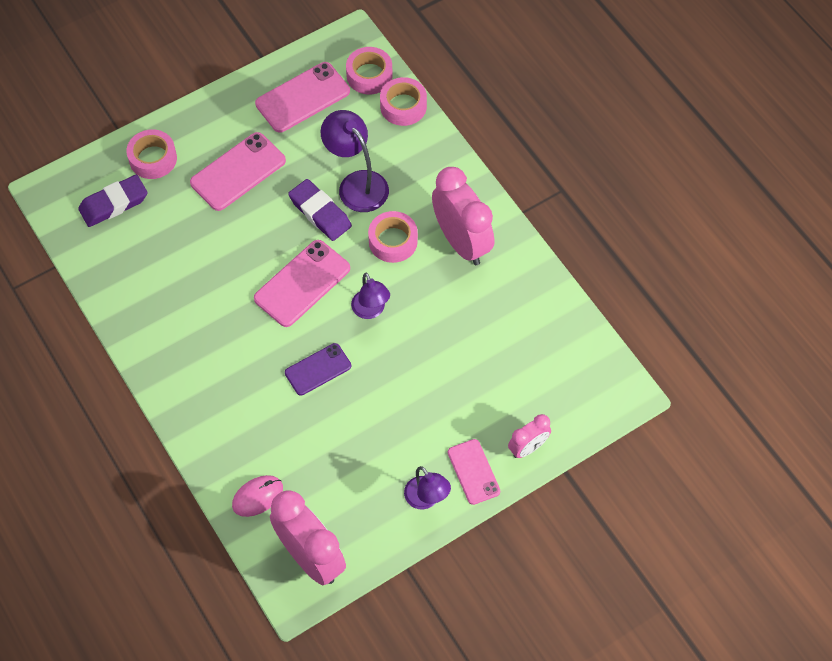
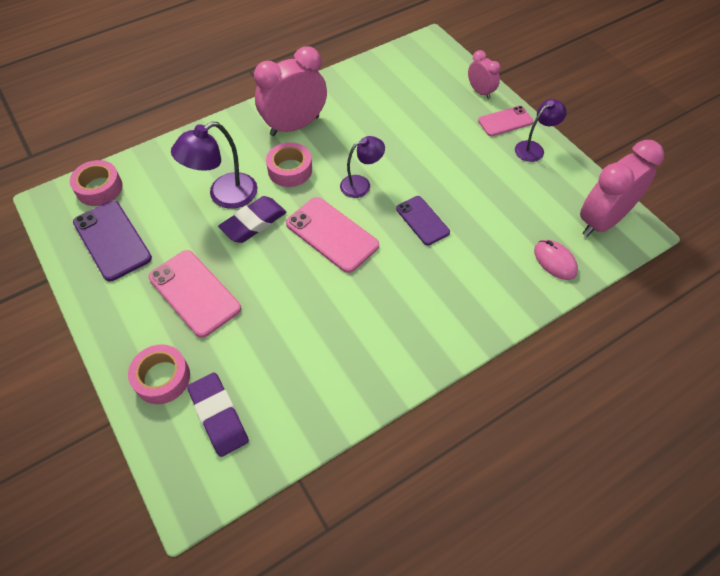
camera: 90 degrees left, 5 degrees down
(302, 97) = (112, 240): pink phone -> purple phone
(403, 106) = (142, 163): pink tape -> none

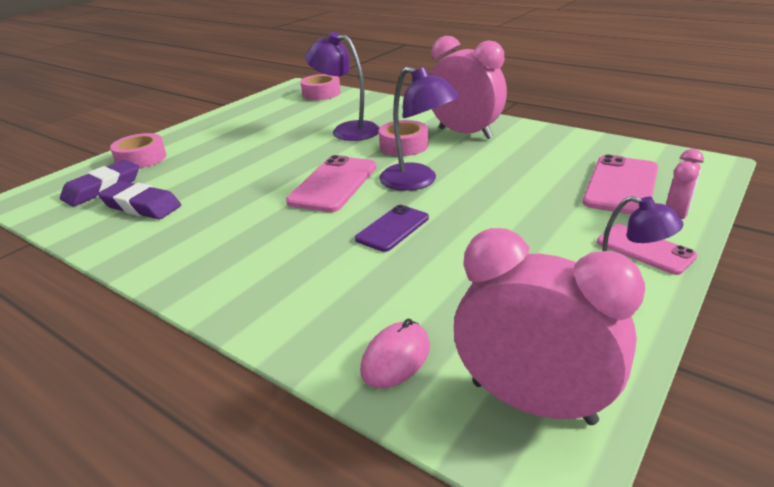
camera: 70 degrees right, 25 degrees down
(112, 240) = (272, 110): purple phone -> none
(194, 293) = (231, 147): pink phone -> pink phone (621, 185)
(254, 223) = (324, 148): purple eraser -> purple eraser (141, 206)
(361, 184) = (417, 181): purple lamp -> purple lamp, size x1.55

